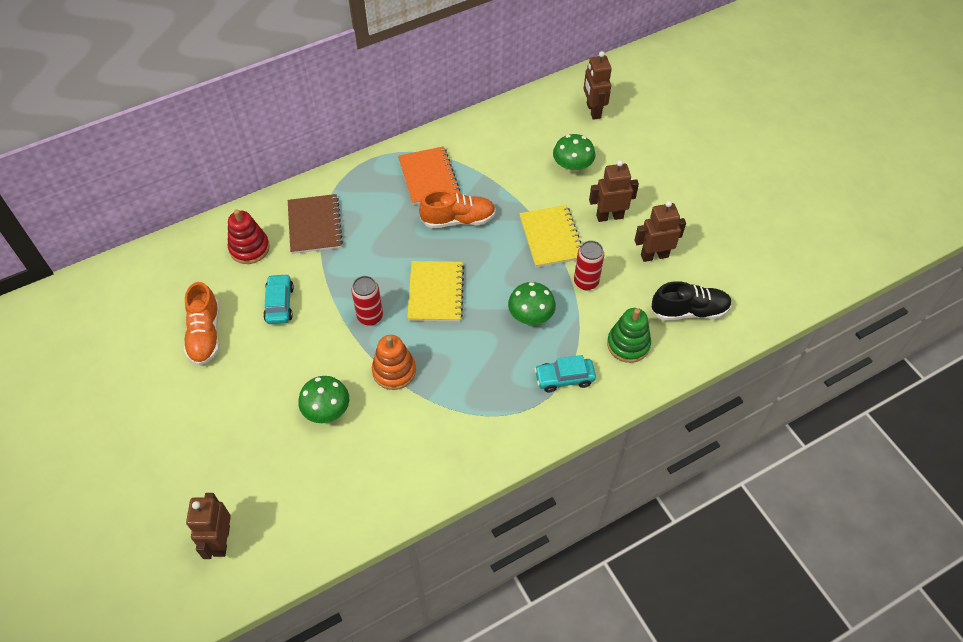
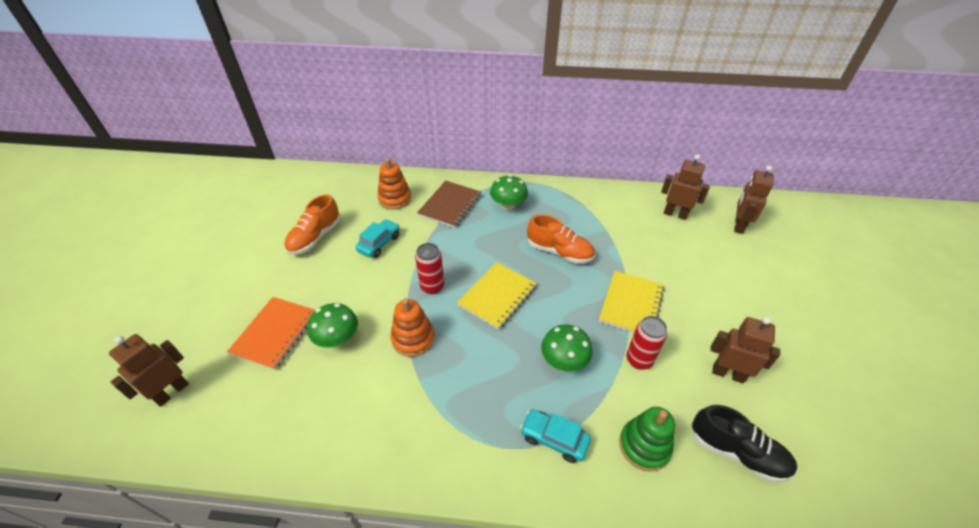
camera: 35 degrees right, 10 degrees down
(249, 248) = (395, 199): red stacking toy -> orange stacking toy
(428, 177) = (559, 212): orange notebook -> orange notebook (275, 333)
(572, 166) = (690, 258): green mushroom -> green mushroom (508, 205)
(609, 216) = (701, 315): brown robot -> brown robot (675, 214)

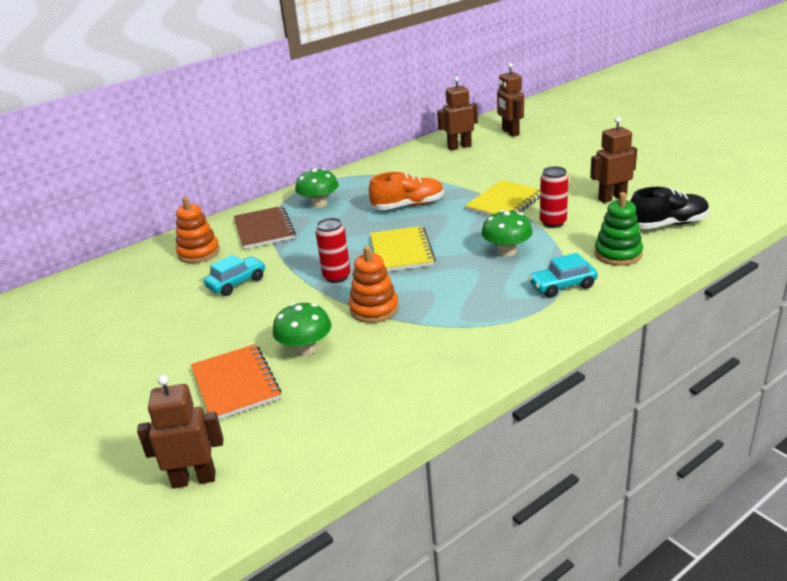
camera: 40 degrees left, 15 degrees down
(171, 392) = (194, 479): brown robot -> brown robot turned 90 degrees clockwise
(315, 237) = (157, 315): orange shoe -> none
(379, 243) = (237, 283): turquoise car -> turquoise car turned 60 degrees clockwise
(631, 304) = (504, 202): yellow notebook -> yellow notebook turned 60 degrees clockwise

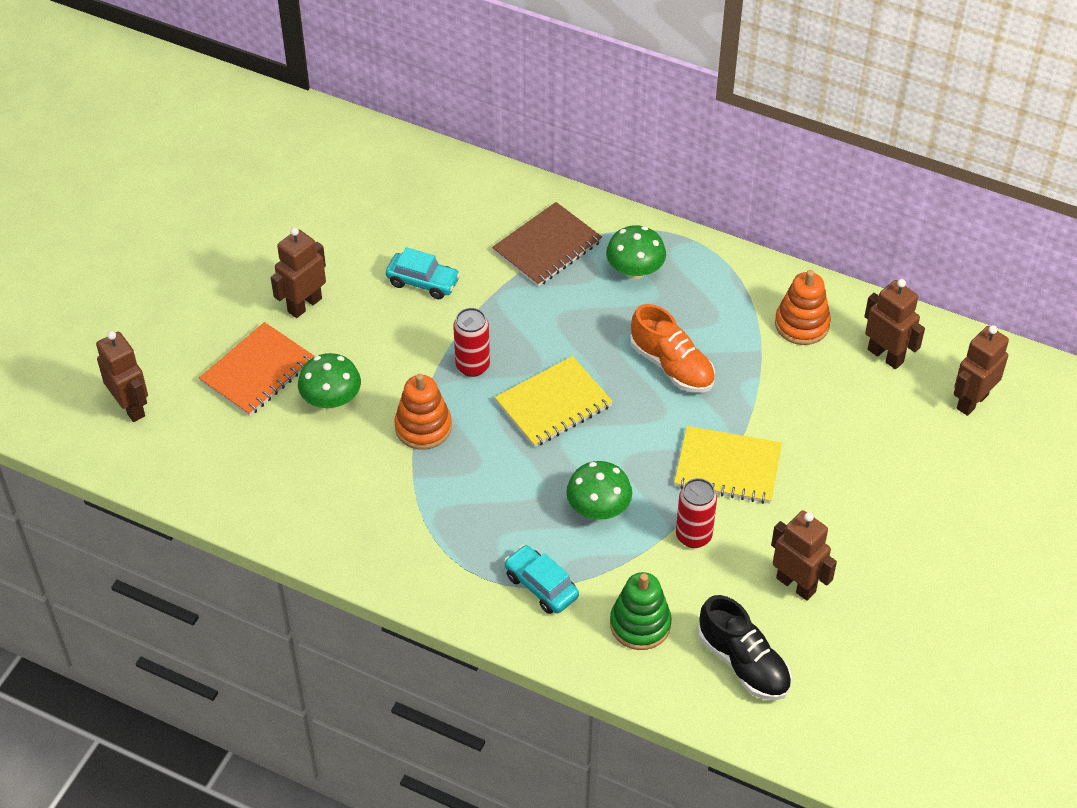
camera: 60 degrees right, 20 degrees up
(194, 343) = (304, 305): none -> brown robot
(199, 252) = (469, 213): orange stacking toy -> orange stacking toy (802, 324)

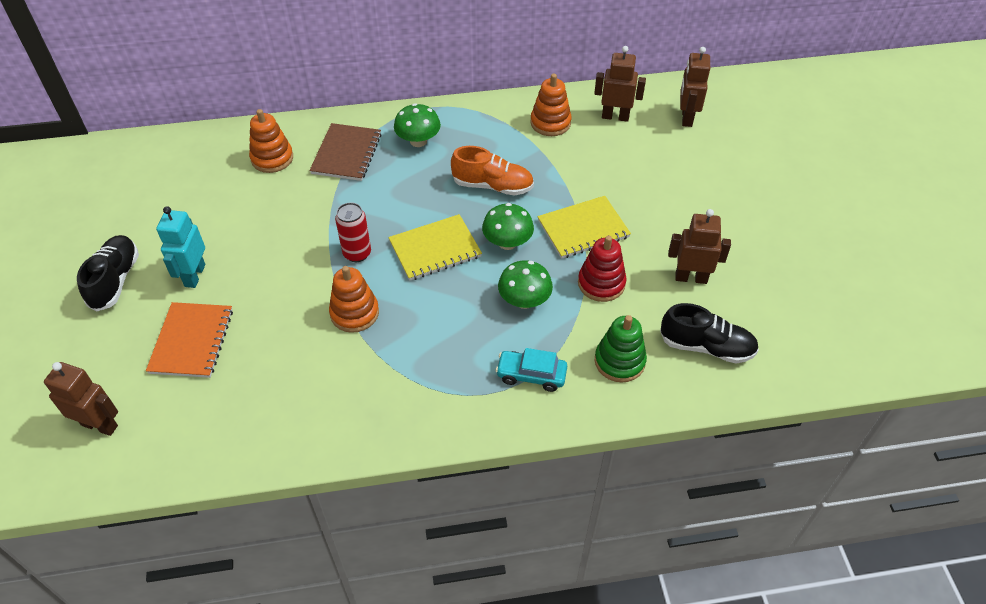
camera: 35 degrees left, 0 degrees up
(231, 271) = (115, 280): none -> black shoe
(304, 305) = (194, 275): brown robot -> turquoise robot
(331, 400) = (268, 331): green mushroom -> green mushroom (507, 242)
(423, 282) = (275, 216): turquoise car -> none
(467, 213) = (272, 158): none -> orange stacking toy
(553, 404) = (435, 249): yellow notebook -> yellow notebook turned 45 degrees clockwise
(693, 536) = (601, 283): red can -> red stacking toy

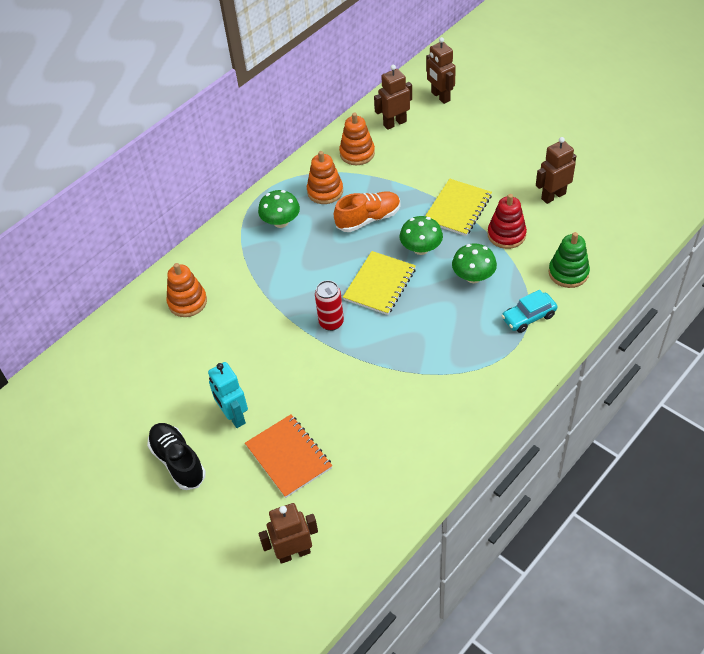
camera: 35 degrees left, 0 degrees up
(346, 154) = (239, 263): brown notebook -> none
(354, 313) = (377, 360): orange stacking toy -> orange stacking toy (325, 191)
(706, 347) = (605, 230): black shoe -> none

